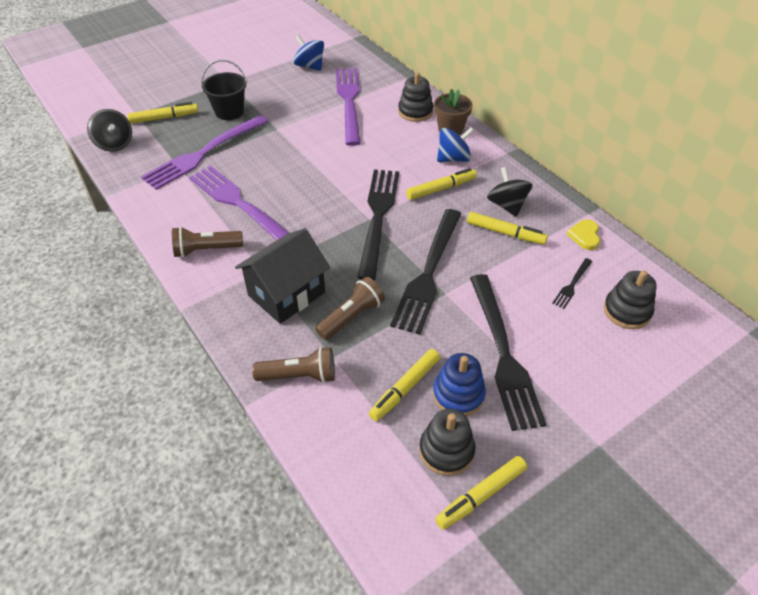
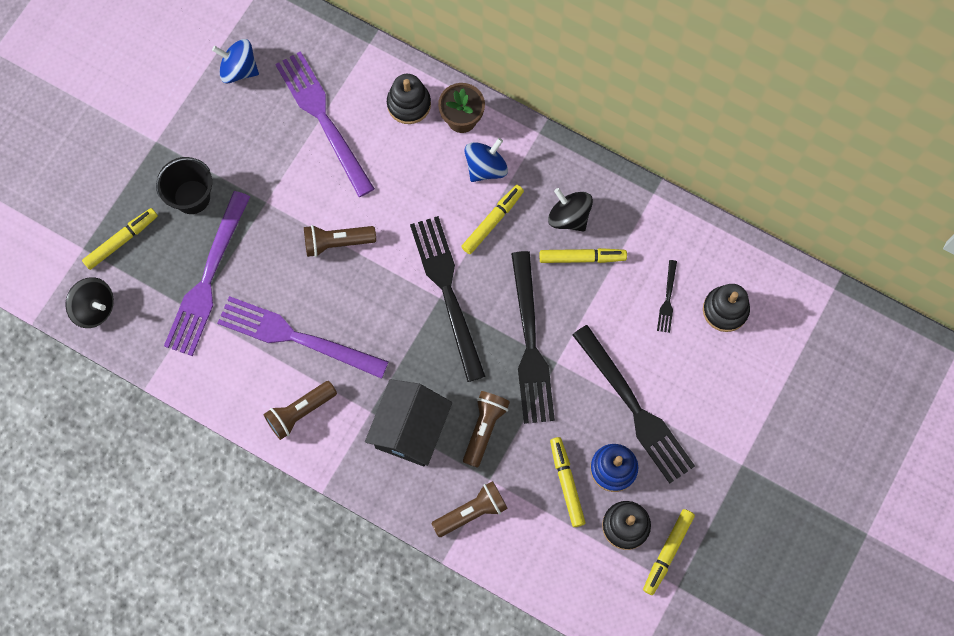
camera: 25 degrees left, 25 degrees up
(312, 164) = (337, 243): none -> brown flashlight
(404, 388) = (566, 483): yellow marker -> yellow marker turned 150 degrees clockwise
(584, 236) = (659, 228): yellow heart -> none

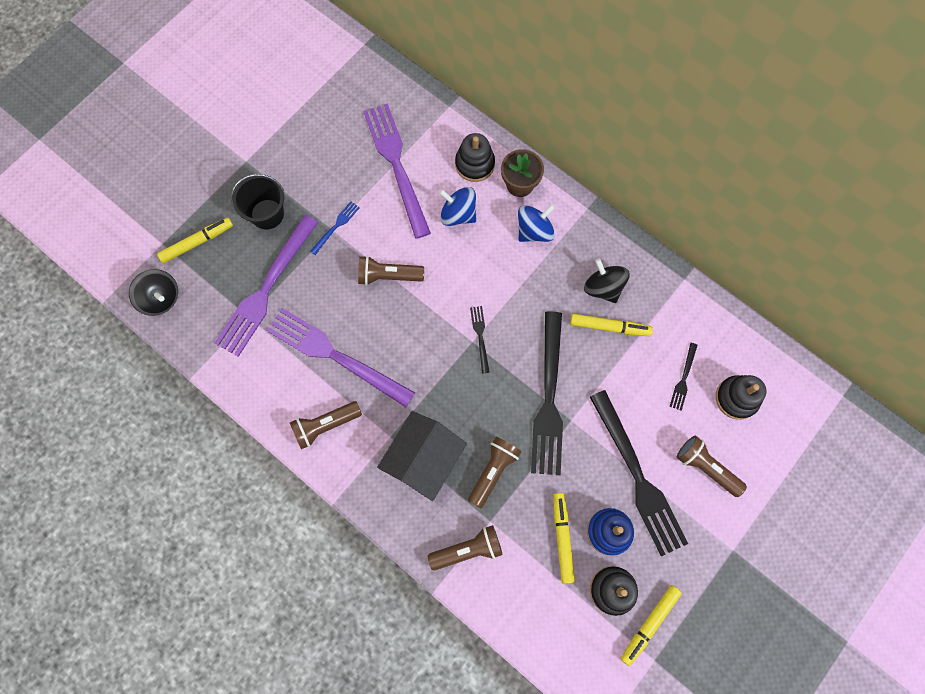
camera: 10 degrees right, 0 degrees up
(239, 69) = (330, 111): blue spinning top -> blue spinning top (458, 214)
(270, 197) = (336, 226): none -> blue fork
(446, 290) = (480, 336): black fork -> black fork, size x0.43
(492, 221) = (532, 280): yellow marker -> none
(703, 387) = (706, 467): none -> brown flashlight

